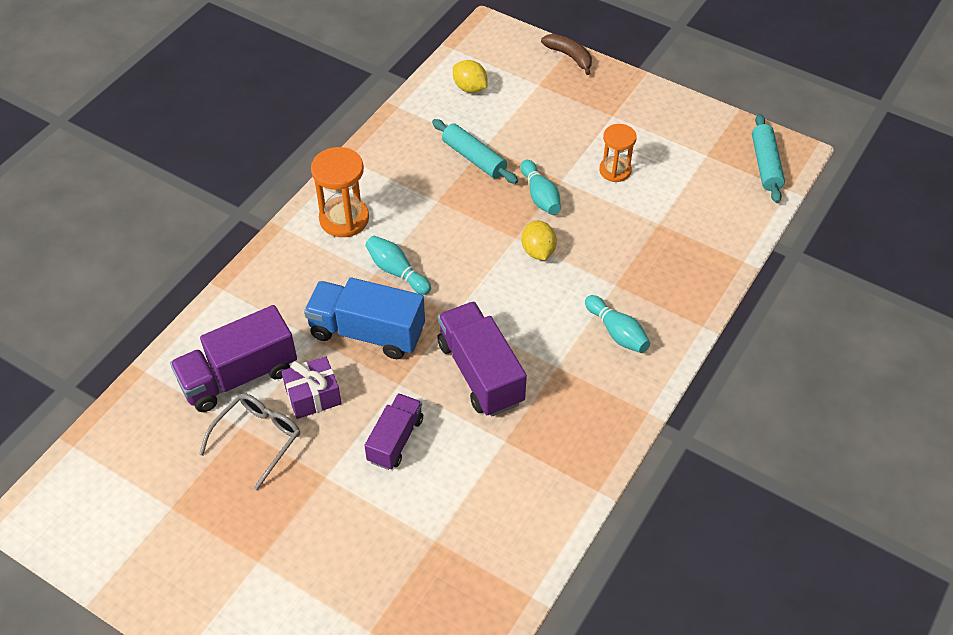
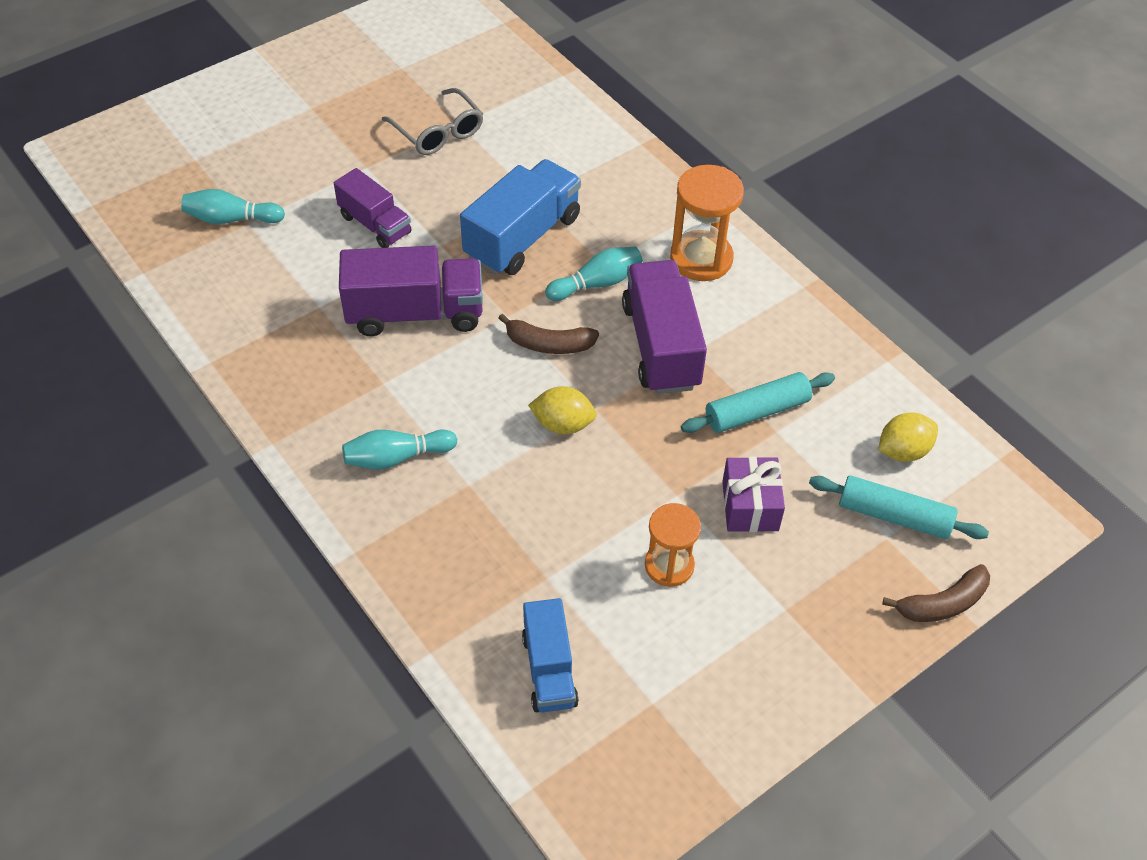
camera: 110 degrees right, 0 degrees up
(239, 376) = (520, 133): purple truck -> purple truck (661, 346)
(313, 396) = (464, 179): purple gift -> purple gift (750, 506)
(470, 281) = (548, 344): none -> brown banana
(540, 196) = (657, 460): turquoise bowling pin -> turquoise bowling pin (231, 219)
(717, 204) = (549, 669): none -> blue truck
(765, 165) = (598, 780): turquoise rolling pin -> turquoise rolling pin (894, 515)

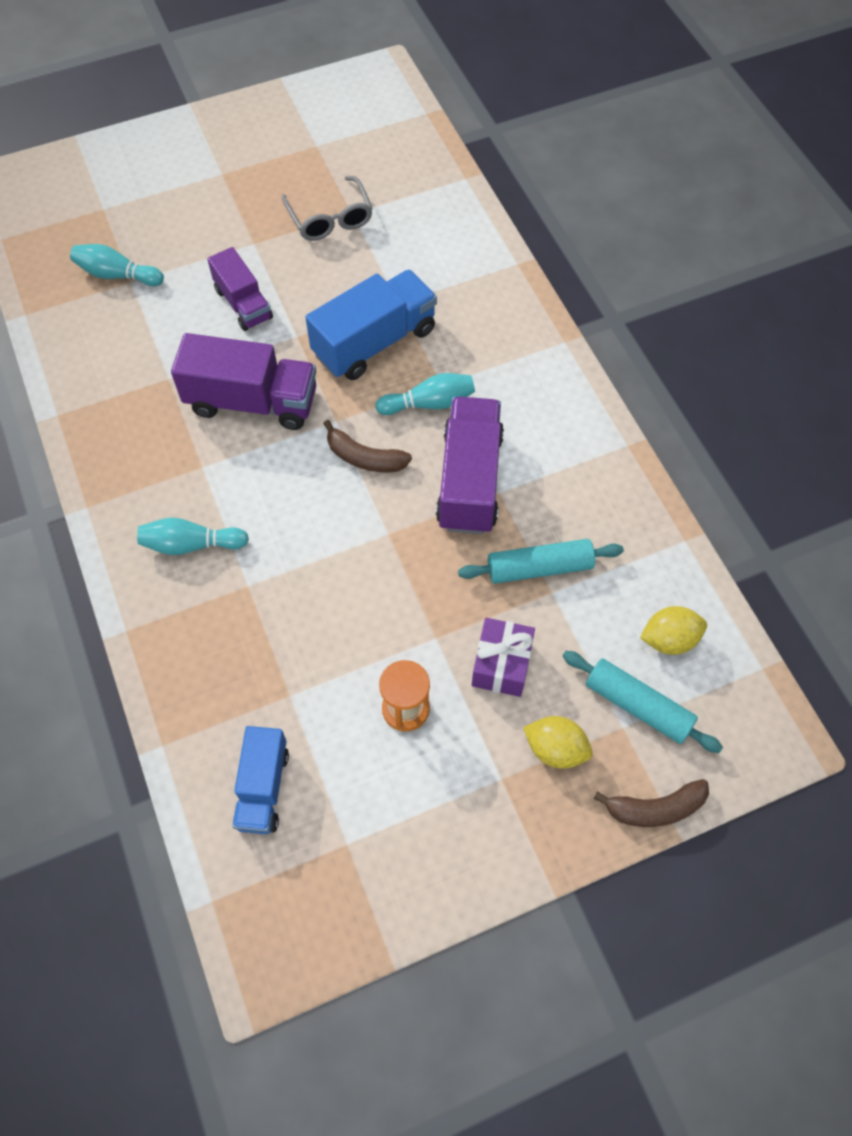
camera: 15 degrees right, 10 degrees up
(563, 424) = (352, 543): yellow lemon -> yellow lemon (555, 749)
(701, 259) = (537, 396): orange hourglass -> none

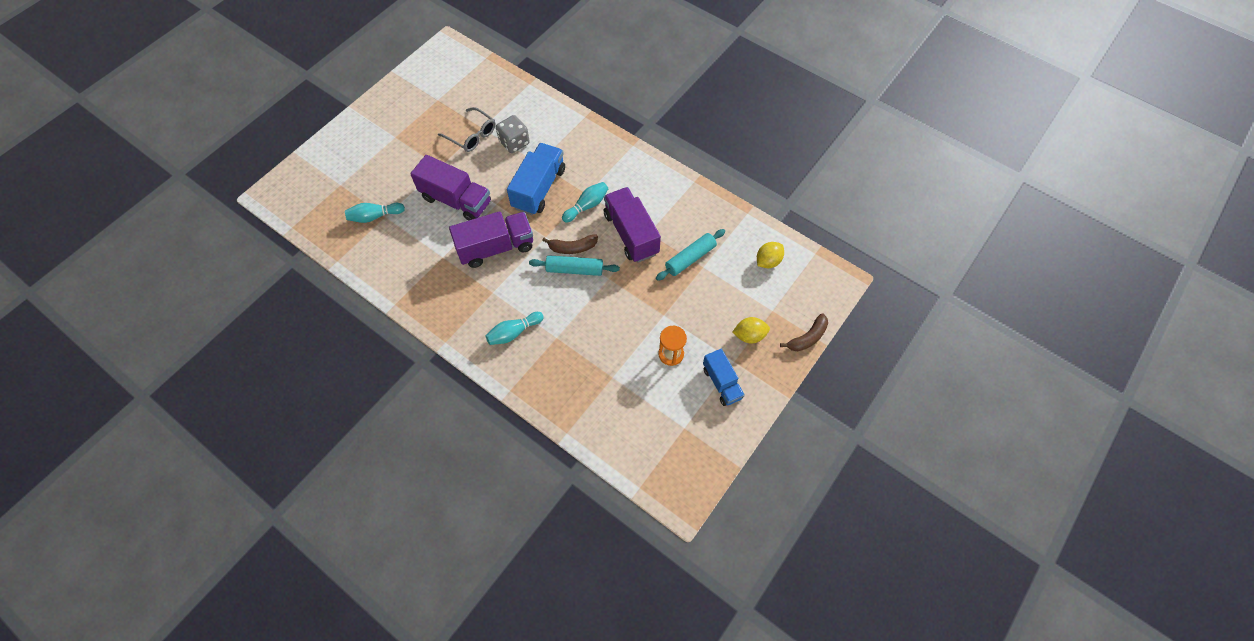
camera: 30 degrees left, 0 degrees up
(243, 304) = (456, 200): purple truck -> purple truck, size x1.60
(263, 788) = (628, 425): blue truck -> blue truck (722, 383)
(384, 256) = (514, 143): none -> grey dice
(501, 664) = (701, 311): purple gift -> none
(637, 705) = (772, 297): turquoise rolling pin -> turquoise rolling pin (574, 269)

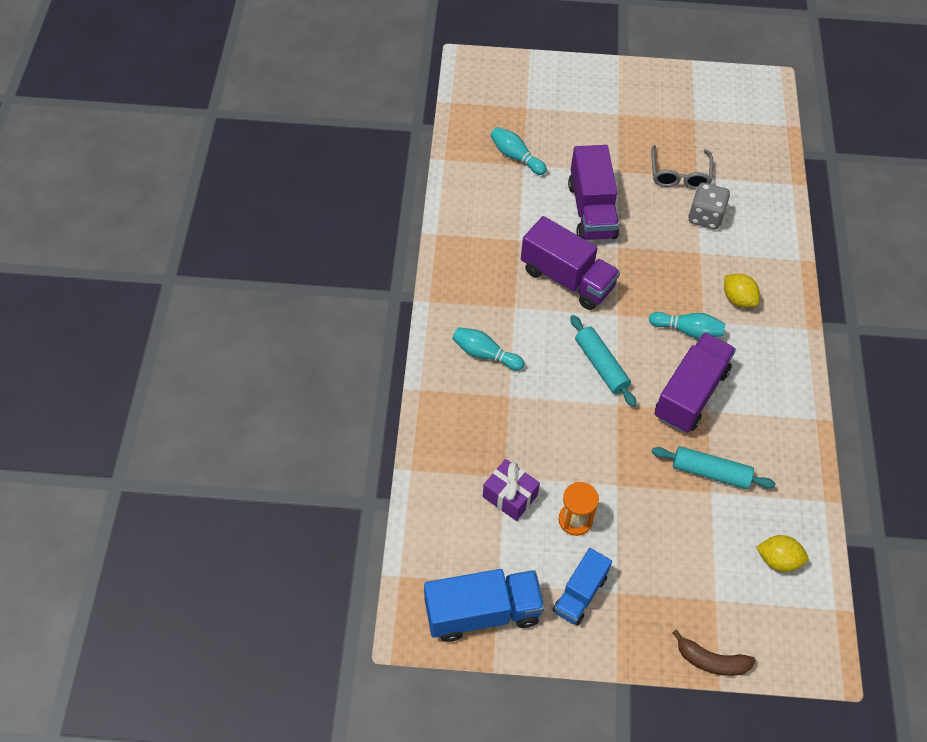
camera: 55 degrees right, 5 degrees down
(539, 188) = (670, 273): blue truck -> blue truck (482, 612)
(572, 247) = (625, 347): brown banana -> none
(628, 382) = (510, 496): none -> purple gift
(749, 335) = (662, 592): yellow lemon -> yellow lemon (738, 299)

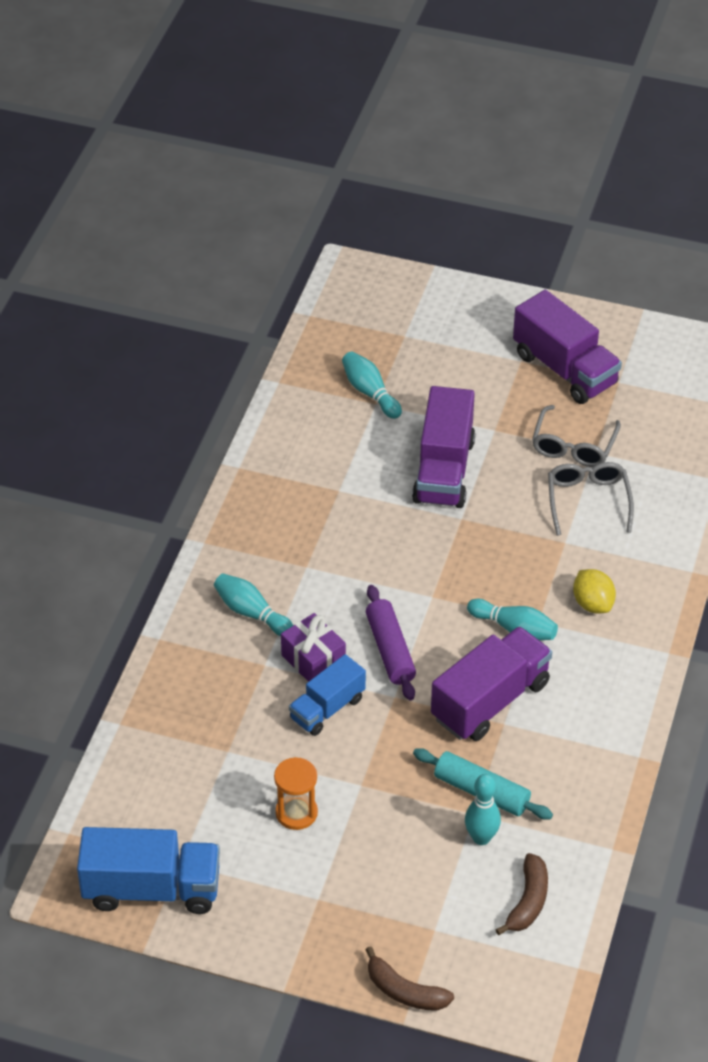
camera: 15 degrees right, 10 degrees down
(510, 496) = (227, 773): purple gift -> purple gift (313, 660)
(567, 279) = (383, 545): purple truck -> purple truck (564, 369)
(580, 594) = (273, 892): blue truck -> blue truck (327, 708)
(601, 365) = (390, 650): turquoise rolling pin -> purple rolling pin
(705, 217) = (588, 501): grey dice -> grey glasses
(724, 512) = (481, 838): none -> turquoise bowling pin
(778, 560) = (528, 901): yellow lemon -> brown banana

